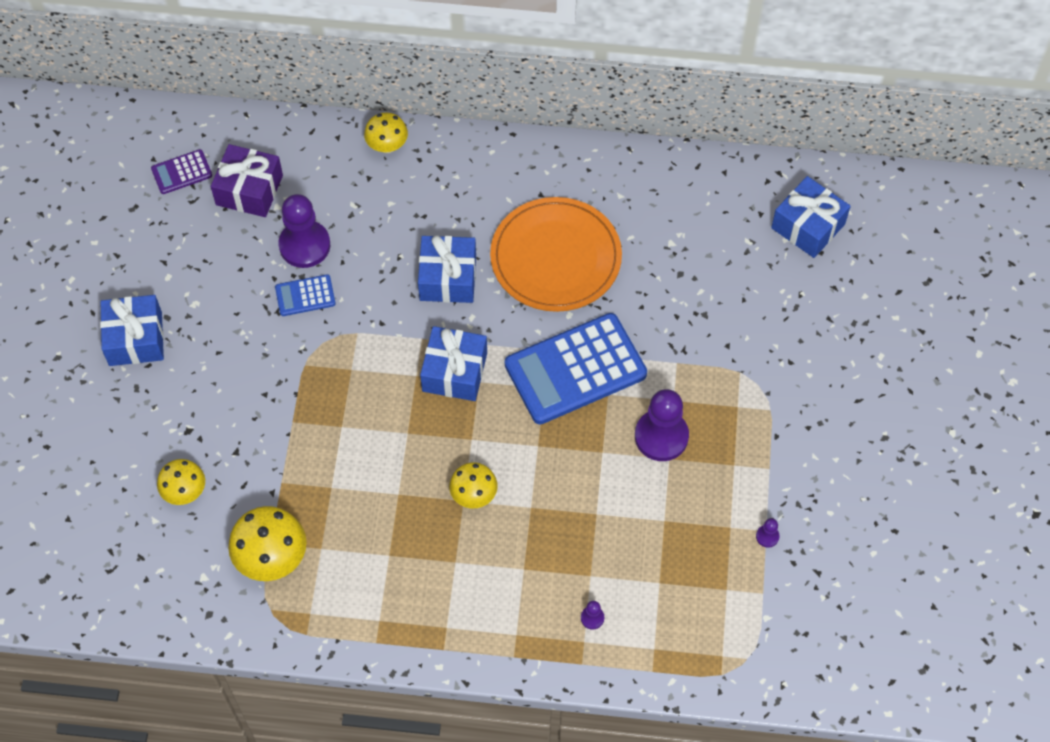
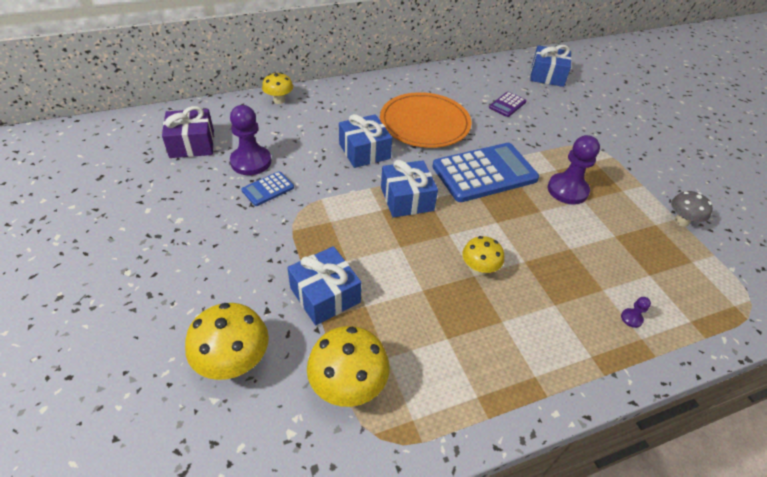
camera: 30 degrees left, 15 degrees down
(135, 339) = (134, 259): blue gift -> blue gift (325, 295)
(182, 172) = (133, 148): purple calculator -> purple calculator (507, 105)
(185, 492) = (234, 361): yellow mushroom -> yellow mushroom, size x1.58
(575, 370) = (484, 173): blue calculator -> blue calculator turned 150 degrees counterclockwise
(767, 536) = (681, 221): purple pawn -> grey mushroom

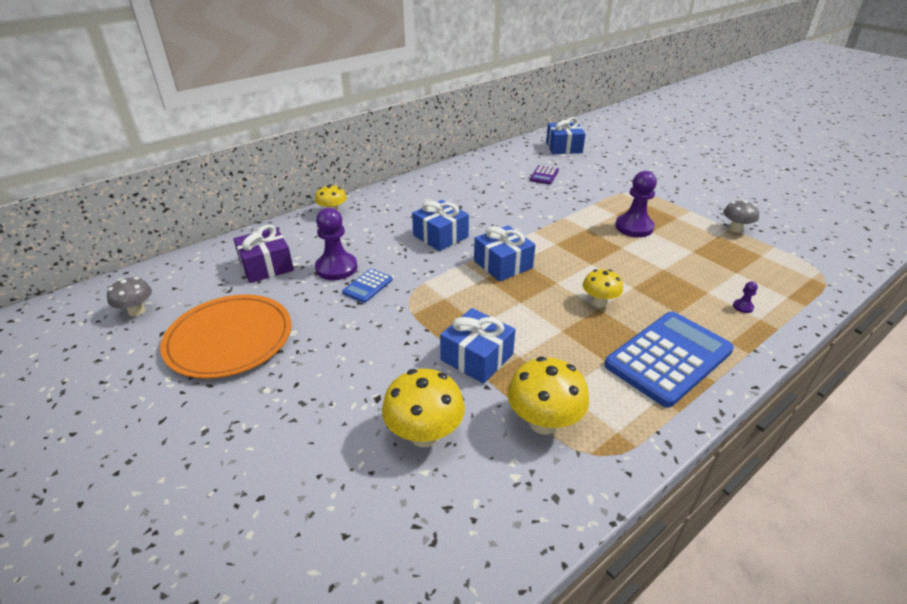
camera: 15 degrees left, 10 degrees down
(66, 162) = (137, 311): none -> grey mushroom
(424, 123) = (481, 203): orange plate -> orange plate (229, 339)
(484, 173) = (557, 230): blue calculator -> blue calculator (668, 358)

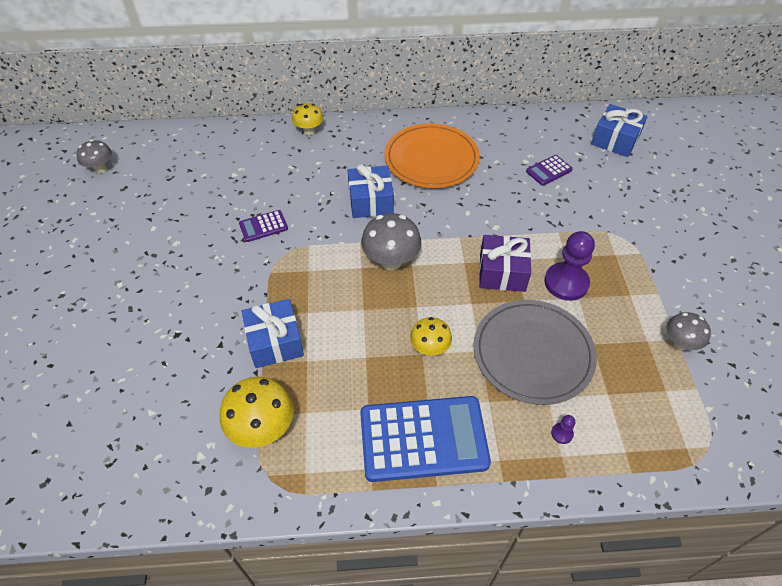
camera: 35 degrees right, 15 degrees up
(229, 339) = (133, 225): orange plate -> orange plate (431, 159)
(266, 266) = (212, 167): purple gift -> purple gift (502, 272)
(336, 268) = (258, 195): purple pawn -> none
(367, 286) = (263, 226): blue calculator -> purple calculator
(424, 434) = (177, 384): yellow mushroom -> none
(503, 264) = (391, 261): blue gift -> grey mushroom
(666, 273) = (533, 353): none -> grey plate

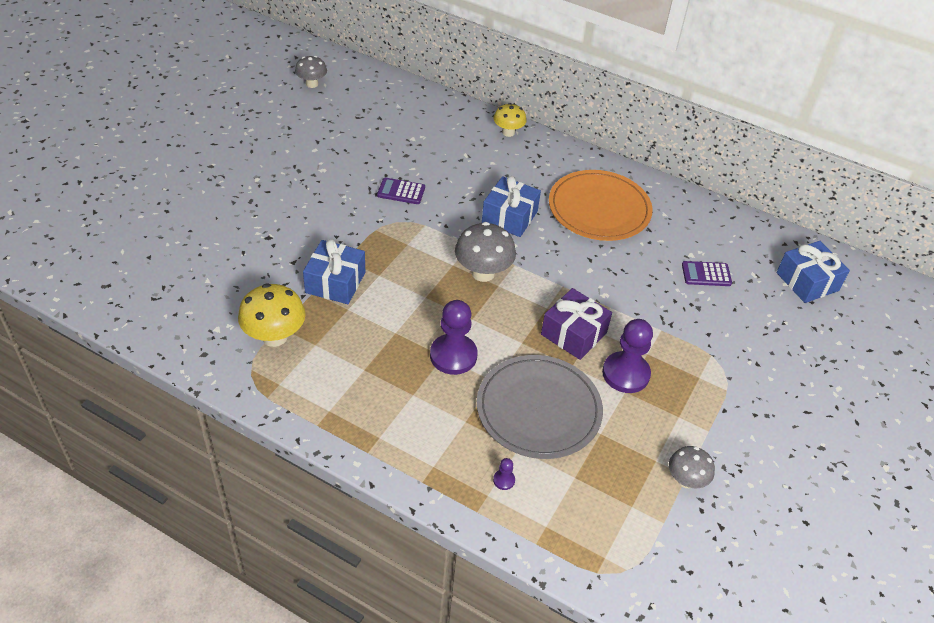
camera: 30 degrees right, 5 degrees down
(423, 438) = (387, 415): blue calculator -> none
(430, 348) = (453, 355): yellow mushroom -> purple pawn

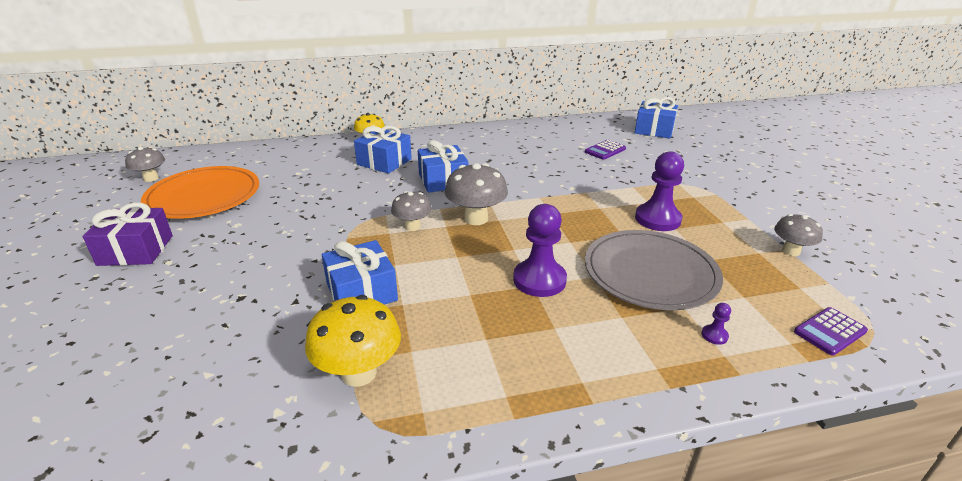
camera: 40 degrees left, 15 degrees down
(401, 192) = (334, 205): purple calculator -> purple calculator (830, 331)
(429, 249) = (412, 226): none -> grey mushroom
(489, 166) = (384, 162): none -> blue gift
(573, 334) = (592, 217): purple gift -> purple gift (136, 250)
(599, 209) = (494, 150): orange plate -> orange plate (203, 196)

